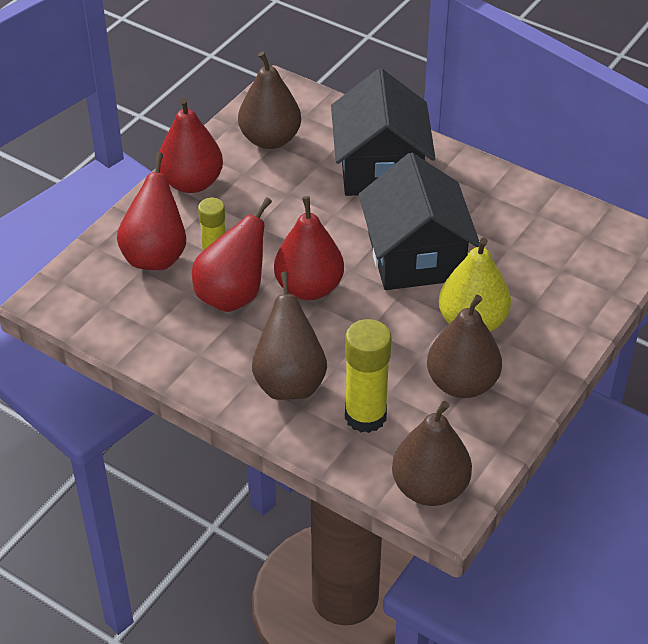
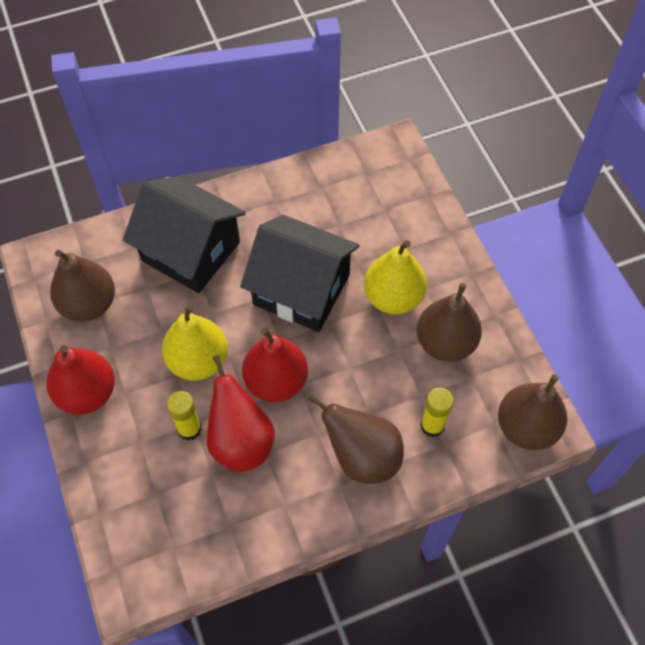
camera: 55 degrees left, 15 degrees up
(156, 256) = (149, 473): red pear -> none
(282, 230) = (198, 361): none -> yellow pear
(365, 416) = (432, 426): yellow glue stick -> yellow glue stick, size x0.65

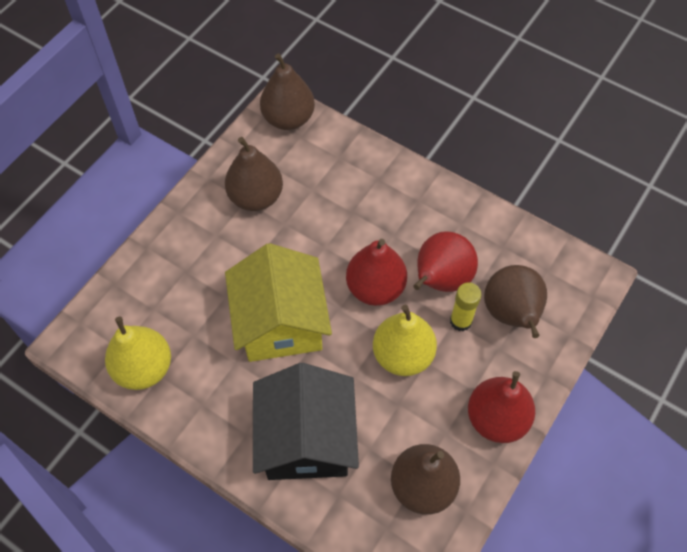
camera: 125 degrees left, 0 degrees up
(301, 289) = (280, 322): black house -> yellow house
(362, 457) = (388, 198): brown pear -> brown pear (511, 314)
(393, 297) = (240, 252): yellow pear -> yellow pear (144, 368)
(432, 426) = (330, 170): yellow glue stick -> none

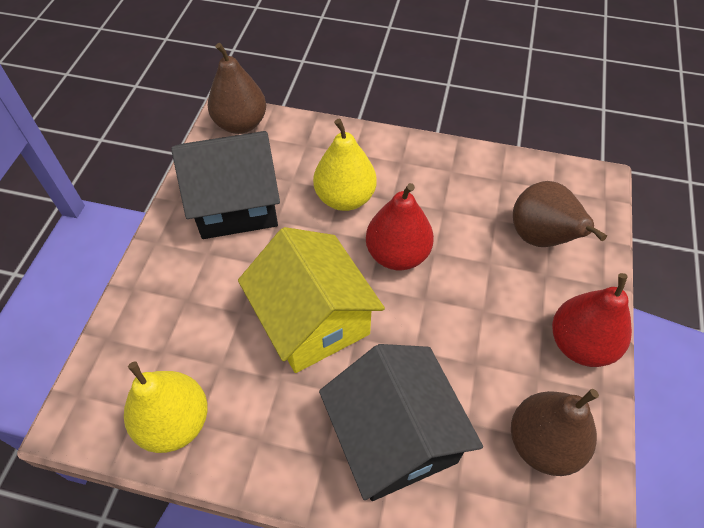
camera: 20 degrees left, 5 degrees down
(256, 197) = (236, 204): brown pear -> black house
(403, 355) = (456, 312): yellow pear -> yellow pear (345, 198)
(440, 280) = (458, 227): red pear -> none
(460, 321) = (496, 260): yellow glue stick -> none

